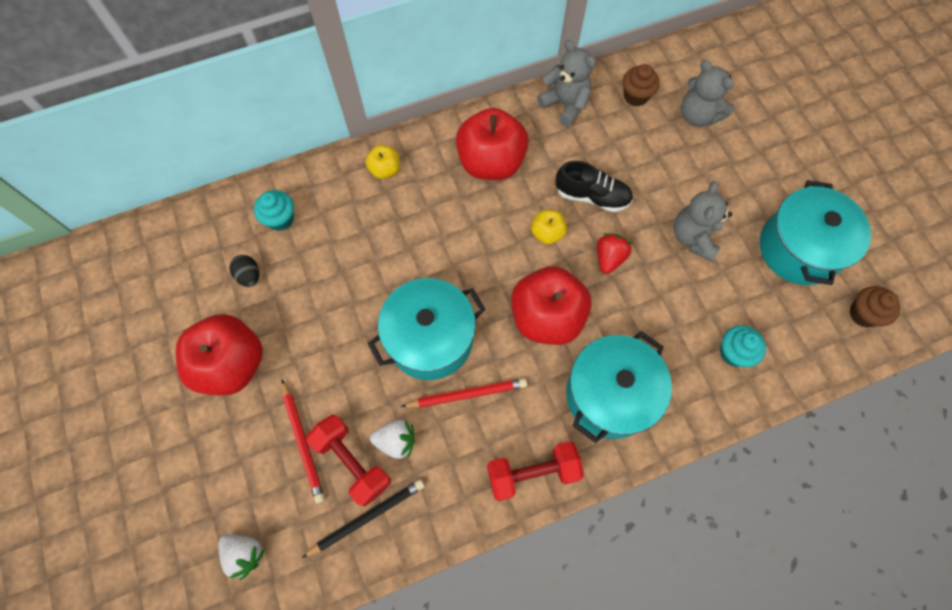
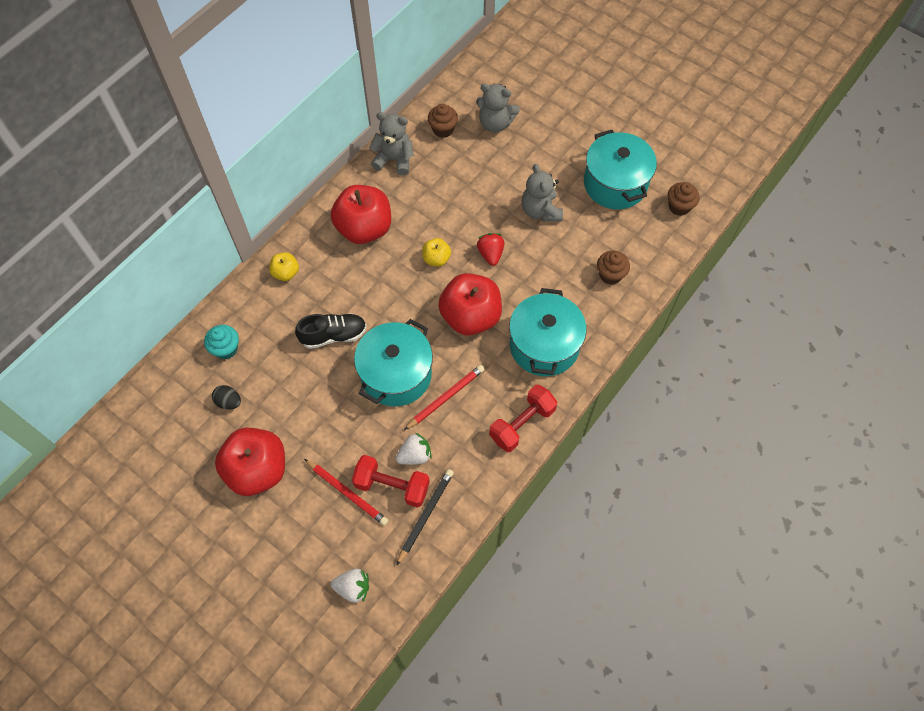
camera: 30 degrees left, 5 degrees down
(592, 196) = (453, 217): black shoe -> black shoe (333, 335)
(734, 353) = (610, 275): turquoise cupcake -> brown cupcake

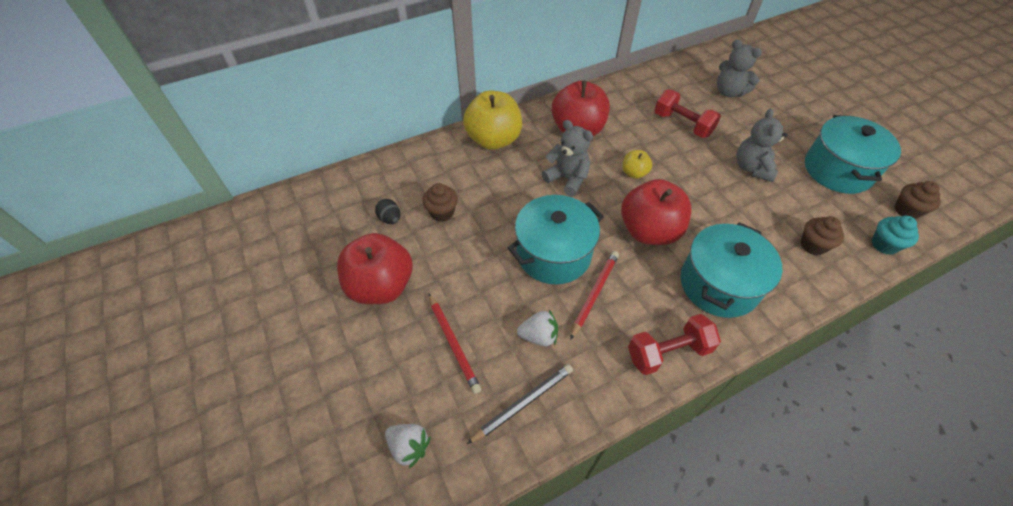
camera: 25 degrees right, 10 degrees down
(226, 349) = (412, 177): turquoise cupcake -> turquoise cupcake (884, 244)
(286, 273) = (493, 140): yellow apple -> yellow apple, size x2.09
(333, 335) = (510, 200): black shoe -> none
(392, 486) = (501, 356): red dumbbell -> red dumbbell (682, 124)
(394, 159) = (626, 91): grey teddy bear -> grey teddy bear (567, 178)
(443, 129) = (678, 83): brown cupcake -> brown cupcake (442, 212)
(445, 397) = (594, 293): red pencil -> red pencil turned 45 degrees counterclockwise
(490, 254) = (689, 186): red strawberry -> none

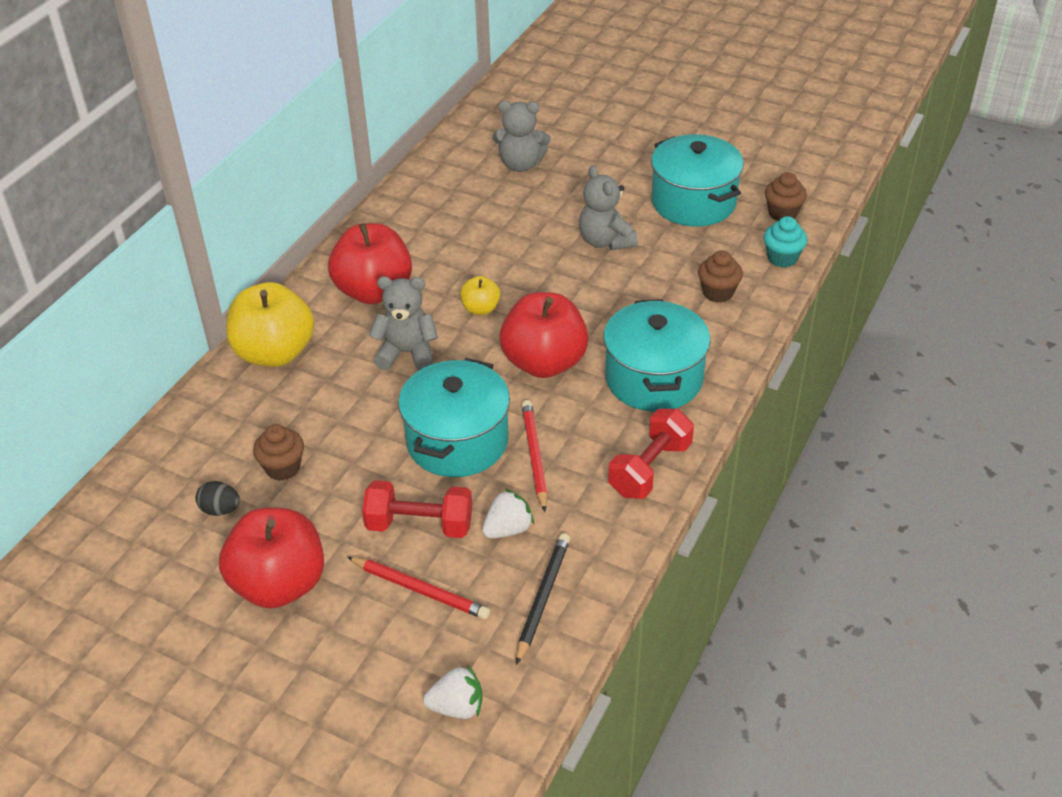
camera: 35 degrees left, 10 degrees down
(682, 124) = (495, 227): red dumbbell -> red dumbbell (419, 525)

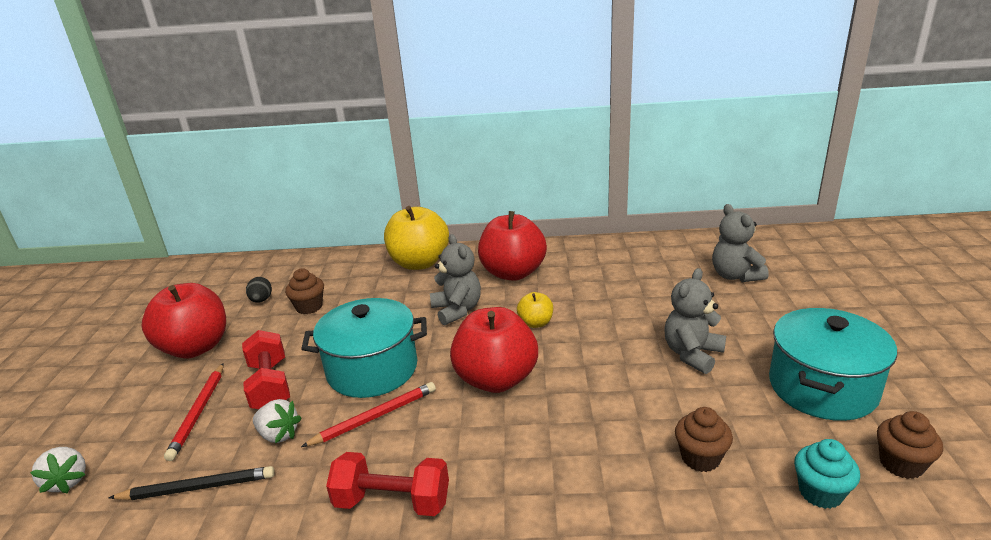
camera: 65 degrees right, 15 degrees down
(653, 378) = (526, 456): turquoise pot -> none

